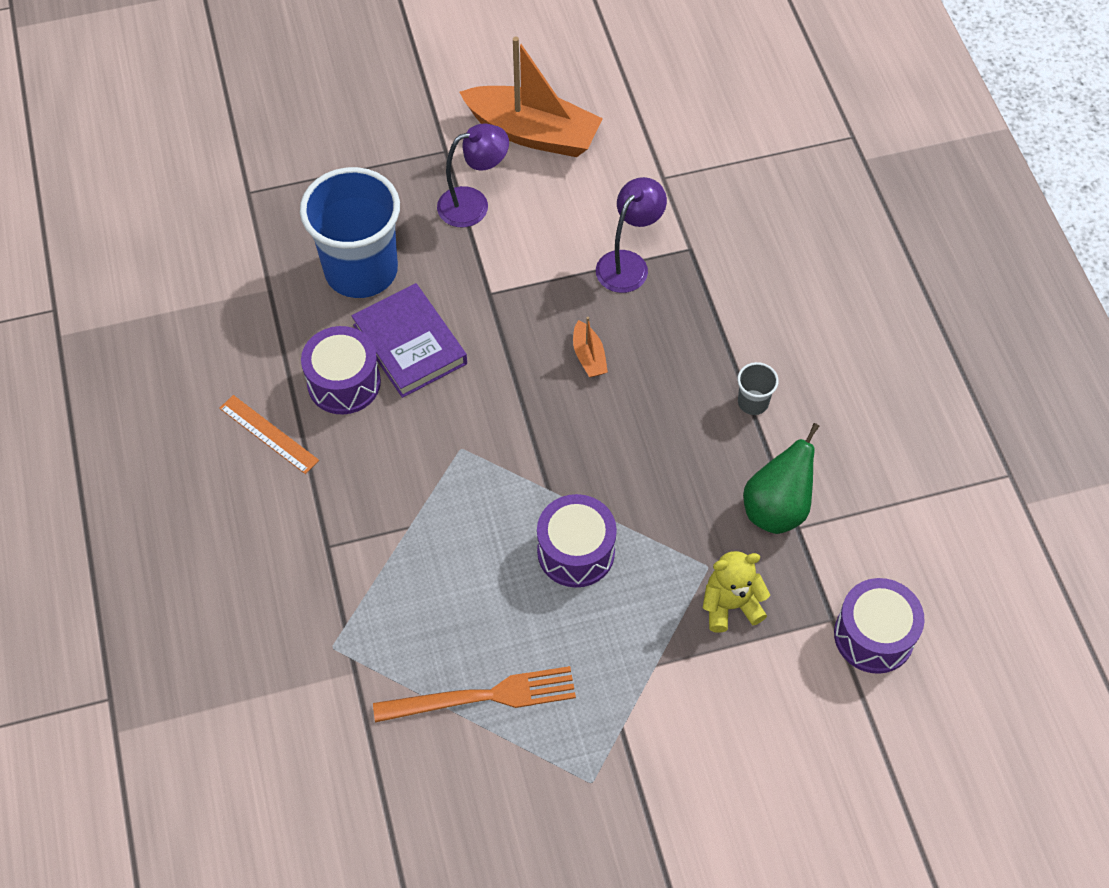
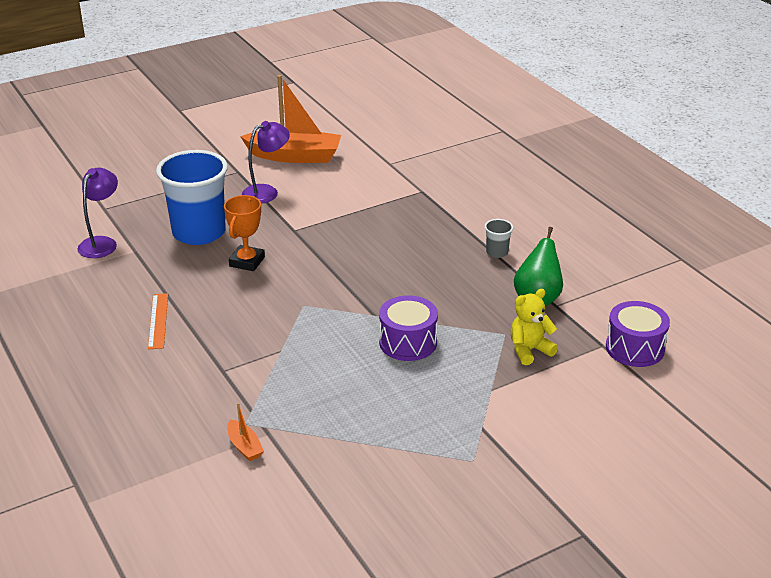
camera: 15 degrees left, 25 degrees down
(269, 434) = (158, 321): orange ruler -> orange ruler turned 60 degrees clockwise
(344, 382) = (205, 287): purple drum -> none
(410, 344) = (247, 262): purple book -> orange trophy
(482, 696) = (371, 429): orange fork -> none
(589, 356) = (375, 248): orange boat -> orange boat (244, 446)
(628, 263) = (384, 203): purple lamp -> purple lamp (102, 243)

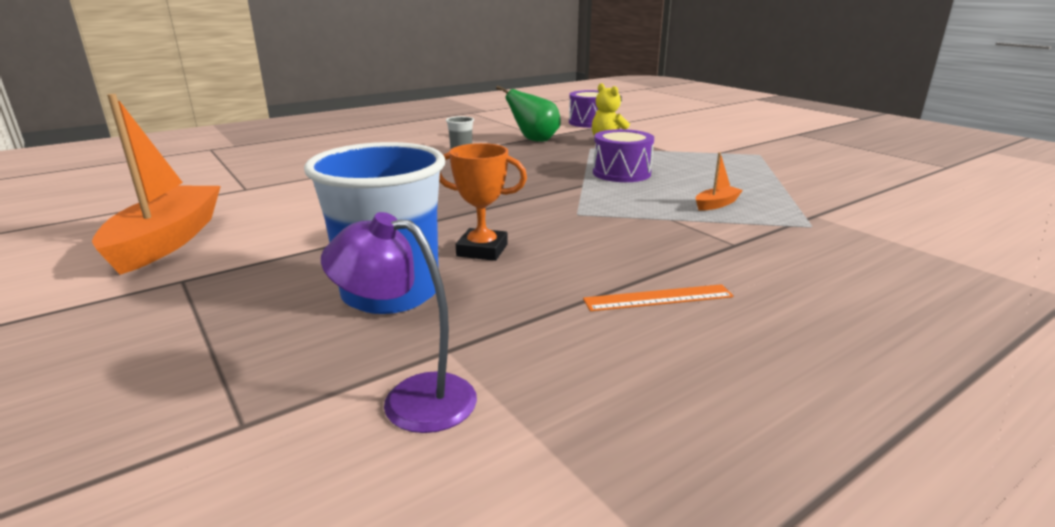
camera: 95 degrees left, 10 degrees down
(244, 446) = (848, 223): orange boat -> orange boat (716, 204)
(267, 192) = (276, 252): purple lamp -> none

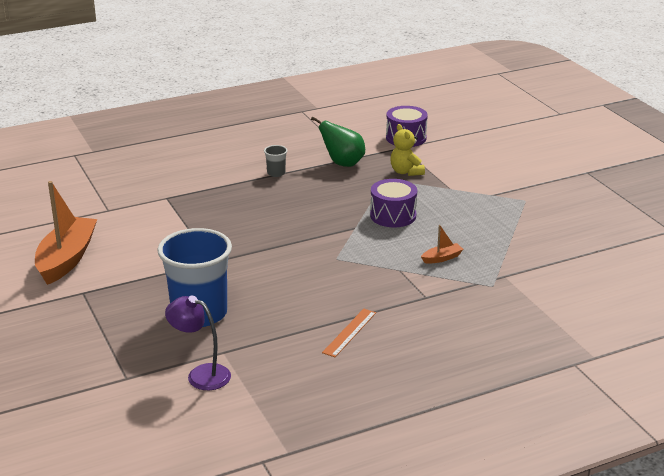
camera: 10 degrees right, 5 degrees up
(482, 250) = (260, 286): orange trophy -> none
(658, 298) = (349, 332): orange ruler -> orange ruler turned 60 degrees counterclockwise

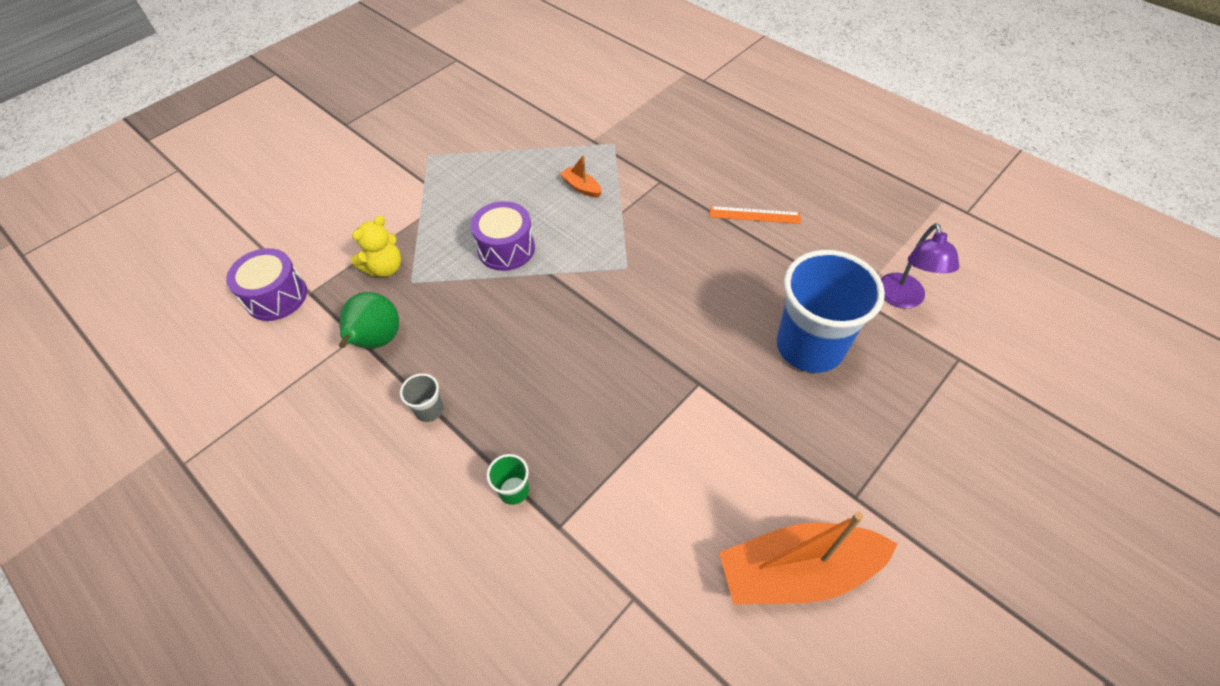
camera: 110 degrees left, 25 degrees up
(200, 189) = (514, 490): none -> green cup

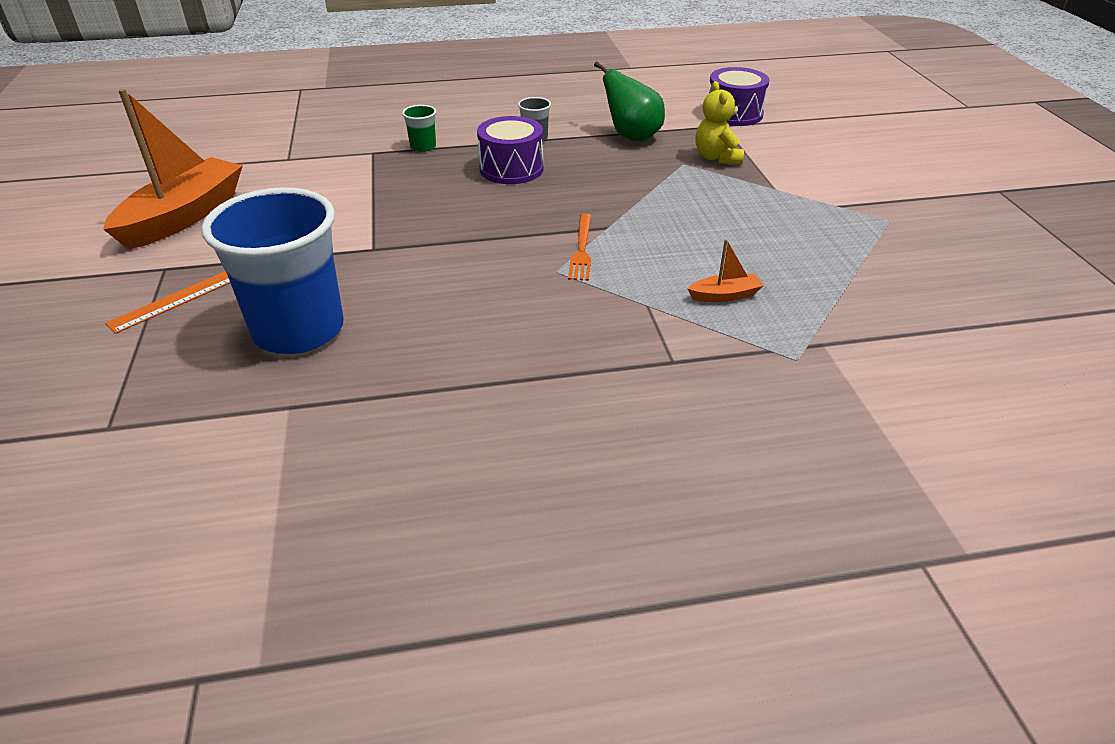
camera: 125 degrees right, 15 degrees down
(506, 248) = (672, 217): purple drum -> purple drum (511, 169)
(590, 270) = (581, 249): none -> orange fork
(754, 215) = (514, 407): orange ruler -> orange ruler (175, 300)
(902, 299) = (224, 445): purple lamp -> none

